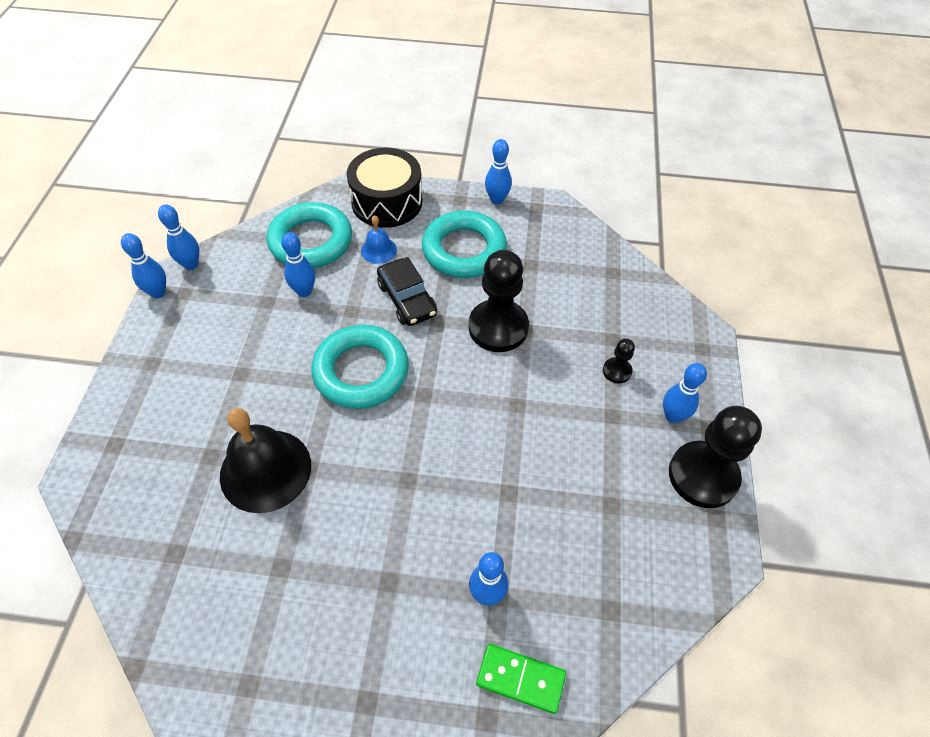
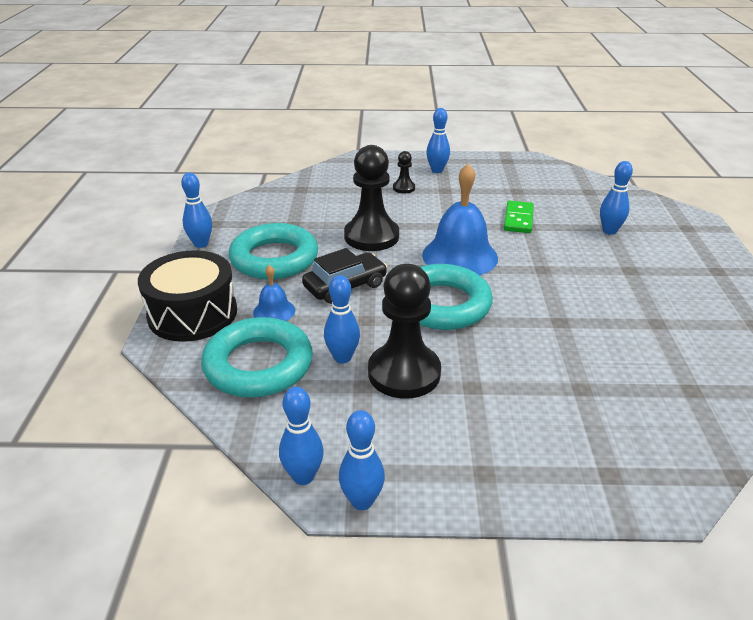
camera: 95 degrees left, 20 degrees down
(265, 470) = (576, 347): black bell -> none
(447, 402) = (460, 256): none -> blue bell
(520, 678) = (654, 218): green domino -> green domino (518, 219)
(703, 476) = (479, 163): black pawn -> black pawn (404, 373)

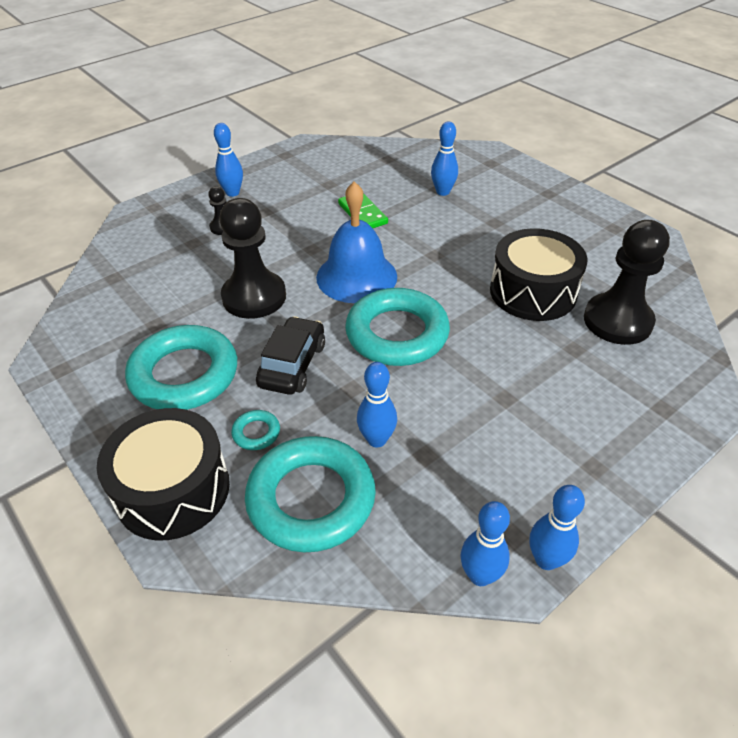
camera: 40 degrees left, 10 degrees up
(201, 244) = (76, 403): blue bowling pin -> none
(274, 311) = (256, 433): blue bell -> turquoise ring
(404, 373) = (443, 420): black pawn -> black pawn (617, 321)
(598, 332) = (533, 292): none -> black drum

